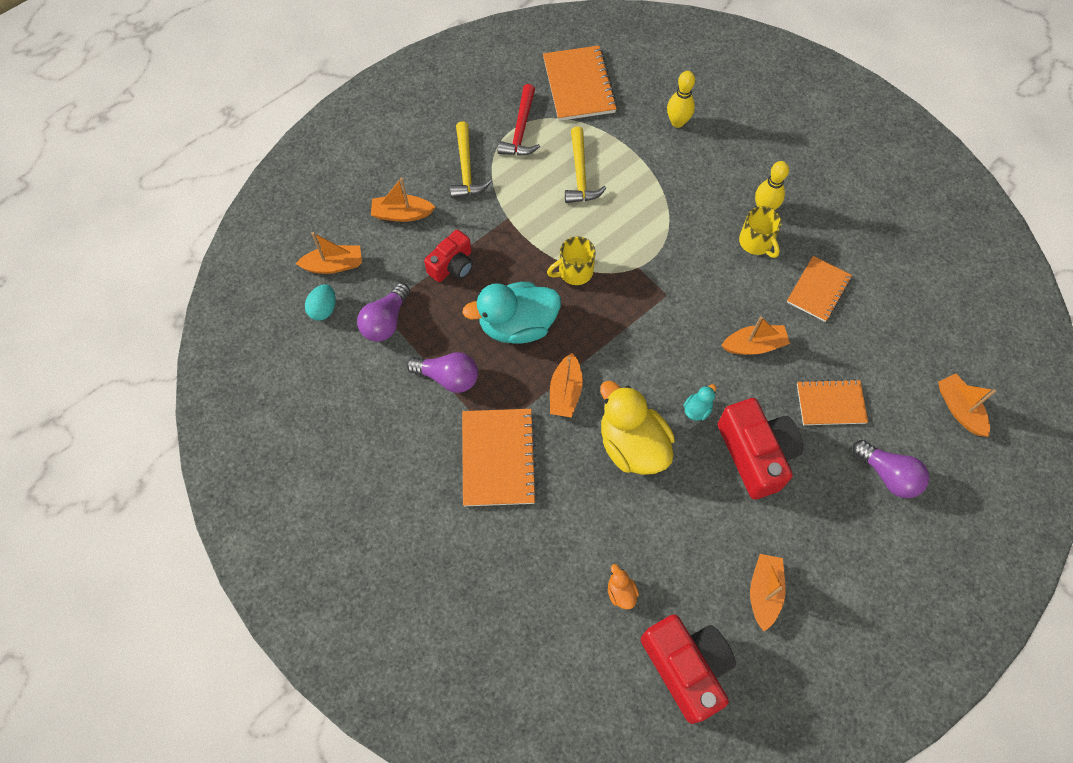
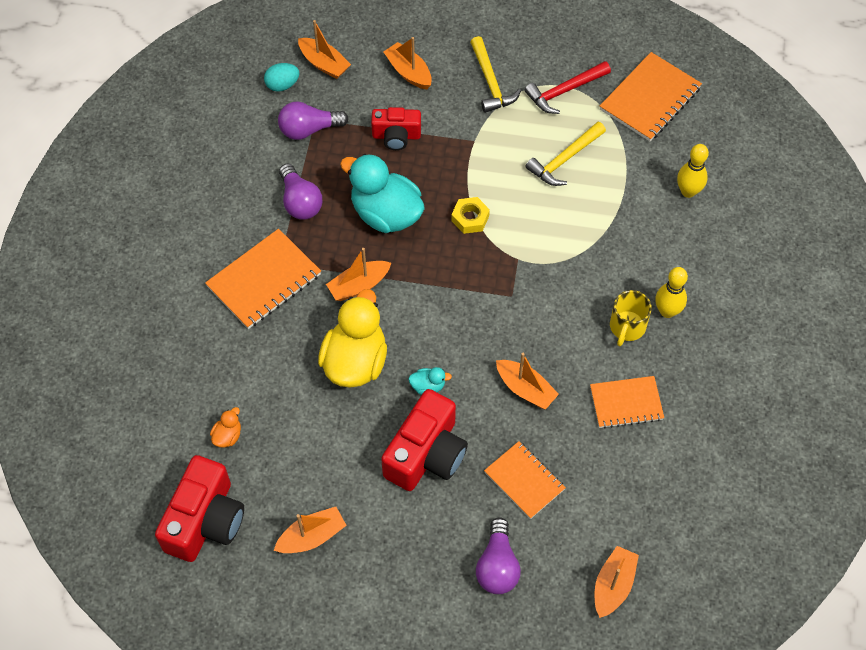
camera: 50 degrees right, 5 degrees down
(466, 168) = (491, 82): yellow hammer -> yellow hammer turned 60 degrees counterclockwise
(574, 271) = (470, 218): yellow mug -> yellow nut

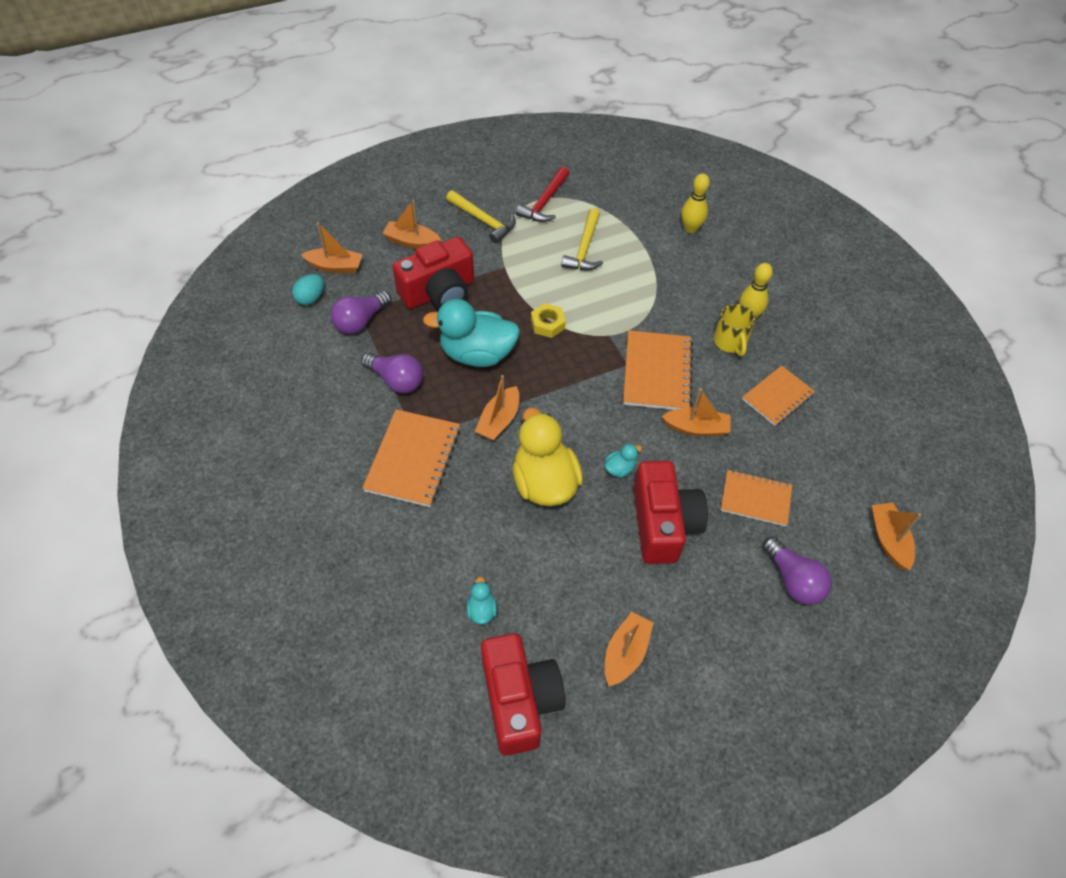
camera: 35 degrees left, 5 degrees down
(227, 436) = (481, 610): orange duck -> turquoise duck
(396, 136) = (439, 292): red camera -> red camera, size x1.65
(650, 99) = (610, 180): orange notebook -> orange notebook (657, 372)

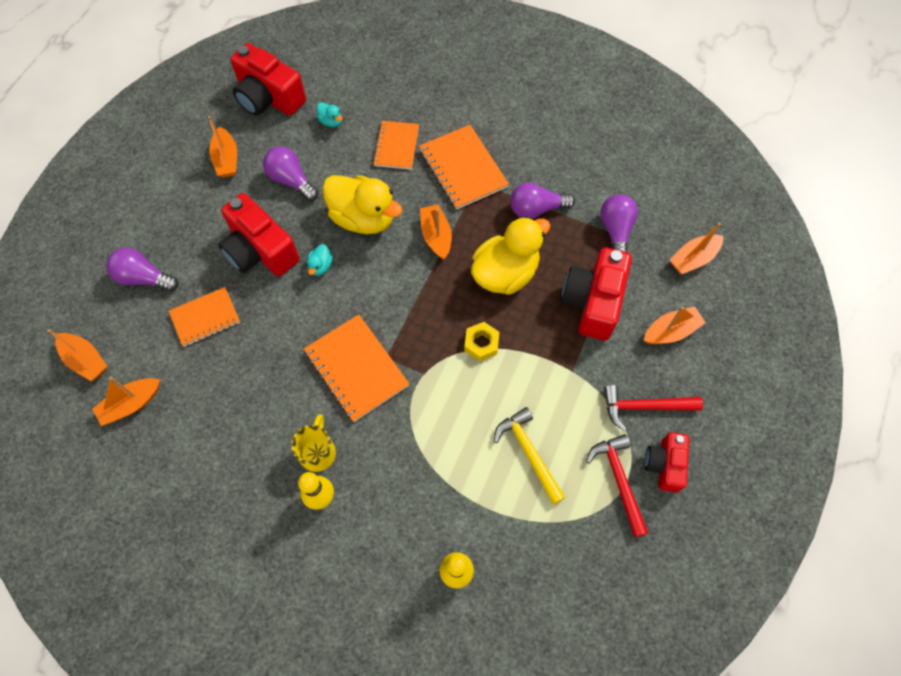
camera: 140 degrees right, 10 degrees up
(311, 298) = (672, 220): turquoise egg -> none
(477, 354) = (505, 273): turquoise duck -> yellow duck
(483, 220) = (644, 407): yellow hammer -> red hammer
(509, 191) = (664, 465): none -> red camera
(578, 573) = (291, 180): none -> purple light bulb
(696, 428) = (288, 342): orange boat -> orange boat (131, 404)
(730, 342) = (318, 452): yellow mug -> yellow mug turned 60 degrees clockwise
(777, 397) = (241, 425): orange notebook -> orange notebook (396, 146)

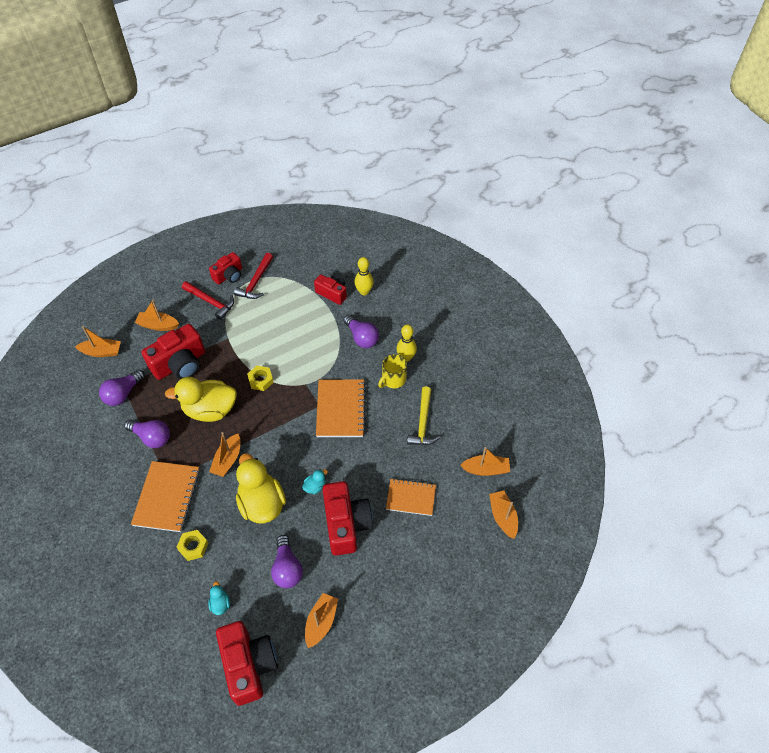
camera: 145 degrees left, 10 degrees down
(144, 278) = (437, 554): purple light bulb -> purple light bulb (362, 338)
(396, 146) = (193, 547): orange notebook -> yellow nut
(499, 536) = (332, 293): none -> red camera
(528, 453) = (286, 316): yellow hammer -> yellow hammer (423, 423)

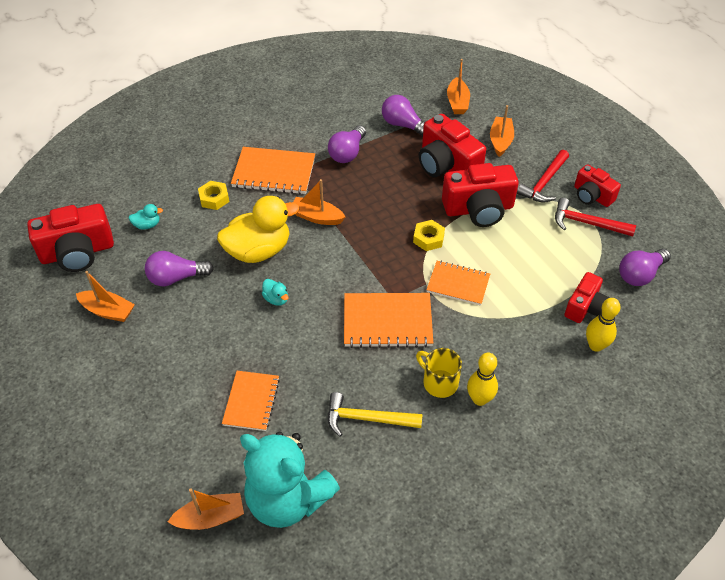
camera: 90 degrees right, 5 degrees down
(210, 410) = (383, 196): yellow duck -> none
(308, 363) = (458, 284): none -> orange notebook
(346, 524) = (223, 331): red camera -> red camera (478, 209)
(362, 338) = (509, 344): purple light bulb -> purple light bulb (640, 274)
(486, 469) = (288, 499): orange boat -> turquoise teddy bear

